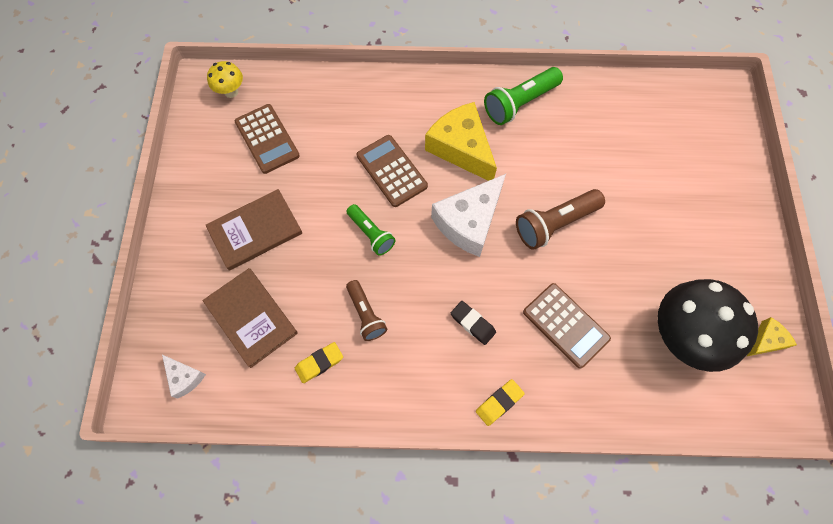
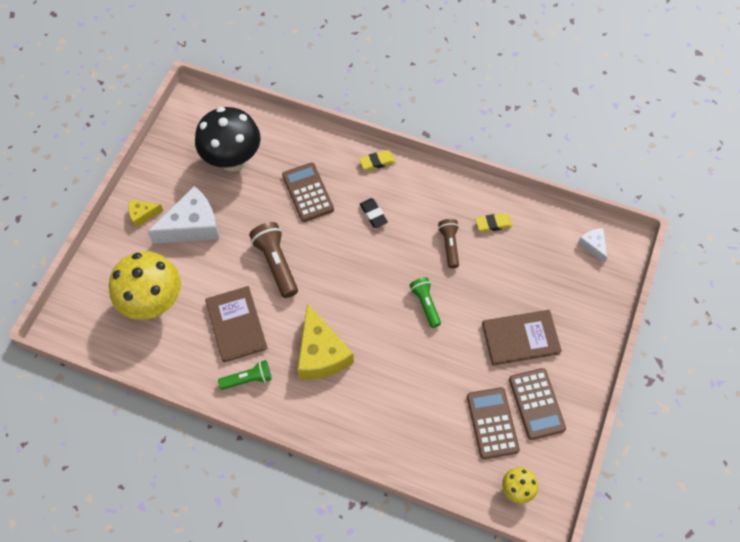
camera: 160 degrees left, 5 degrees down
(251, 318) = (537, 271): brown book -> brown book (236, 325)
(392, 171) = (389, 353): brown calculator -> brown calculator (536, 404)
(469, 222) = (343, 287): white cheese -> white cheese (192, 226)
(520, 103) = (248, 379): green flashlight -> green flashlight, size x0.65
(555, 224) = (276, 263): brown flashlight -> brown flashlight turned 105 degrees counterclockwise
(655, 141) = (154, 303): none -> yellow mushroom
(766, 341) = (178, 140): yellow cheese -> yellow cheese (142, 214)

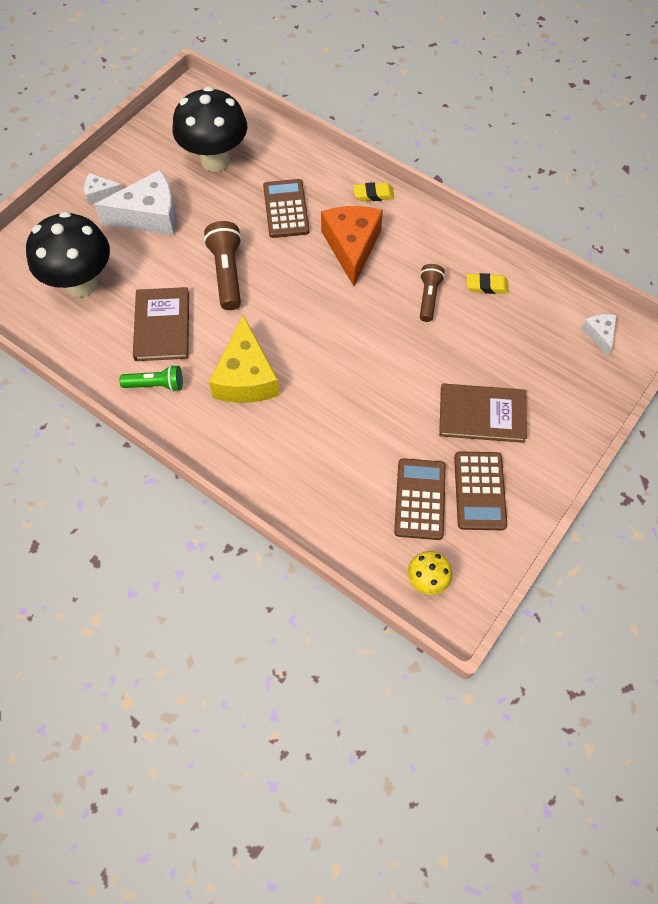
camera: 15 degrees right, 0 degrees up
(142, 214) = (100, 194): yellow cheese -> white cheese
(154, 303) = (81, 284): yellow mushroom -> black mushroom
(373, 214) = (352, 247): black eraser -> orange cheese
(425, 304) = (381, 353): green flashlight -> none

